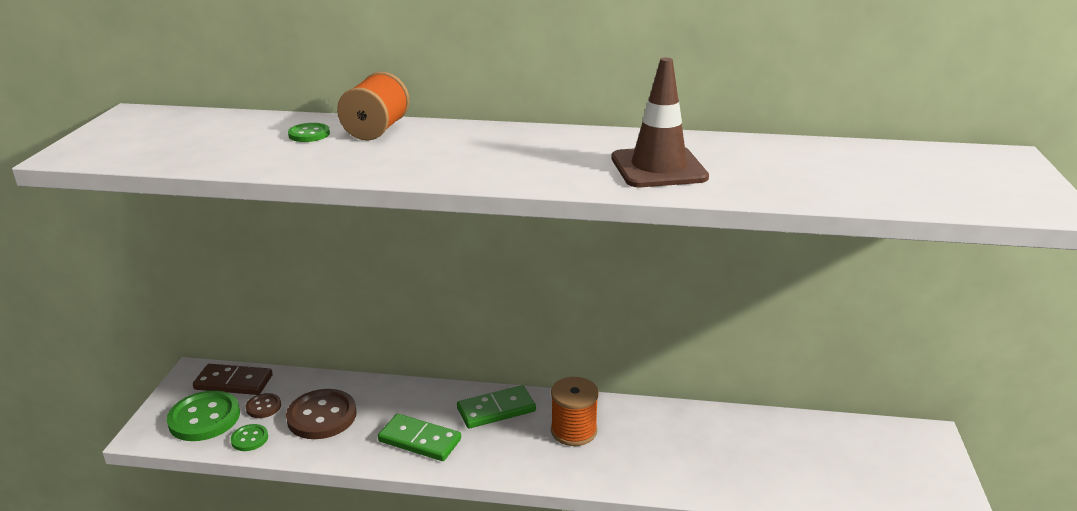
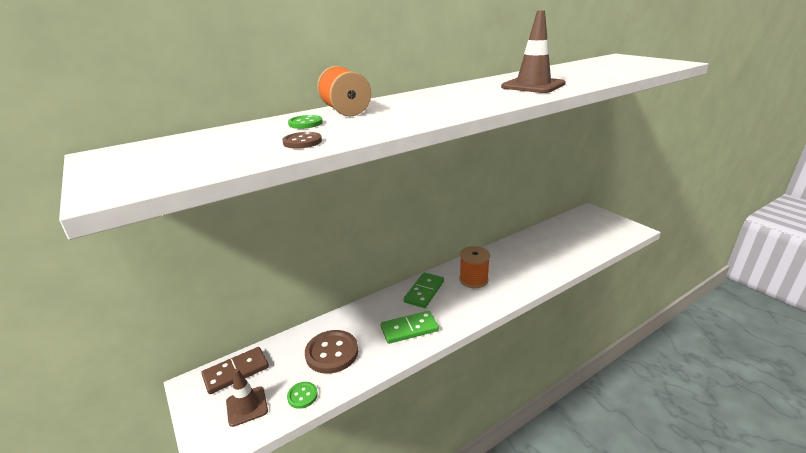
camera: 40 degrees left, 0 degrees up
(204, 418) = (247, 406): green button -> brown traffic cone
(263, 407) = (283, 372): brown button -> brown button (302, 142)

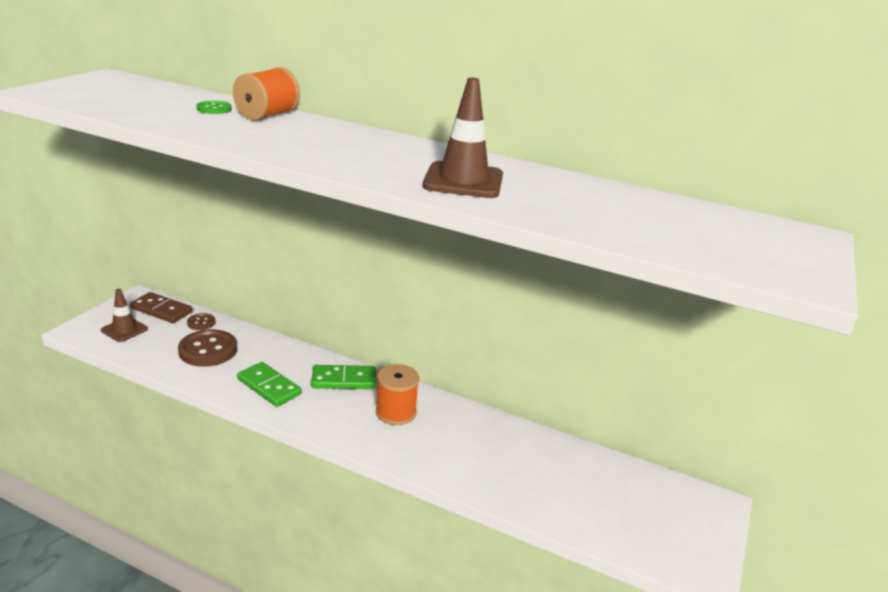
camera: 55 degrees right, 0 degrees up
(302, 142) = (155, 116): brown button -> brown button (201, 323)
(302, 396) = (146, 352): green button -> none

